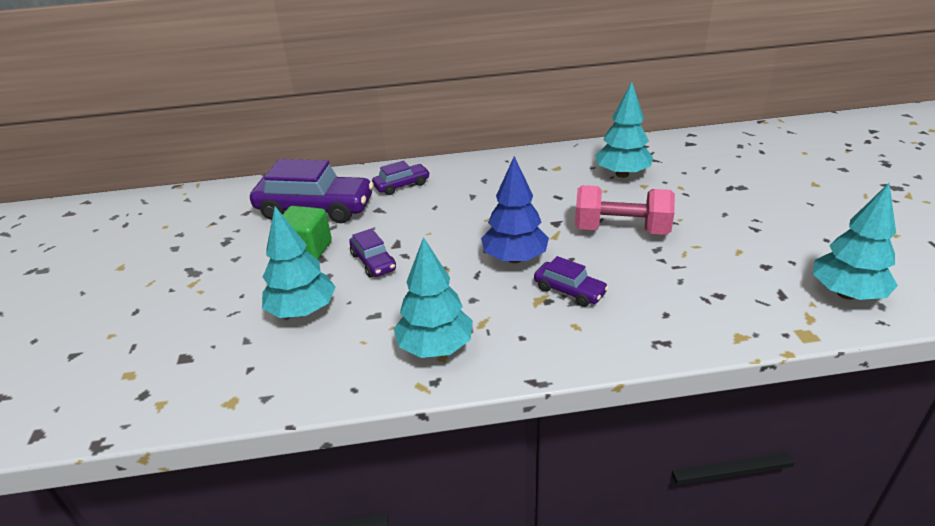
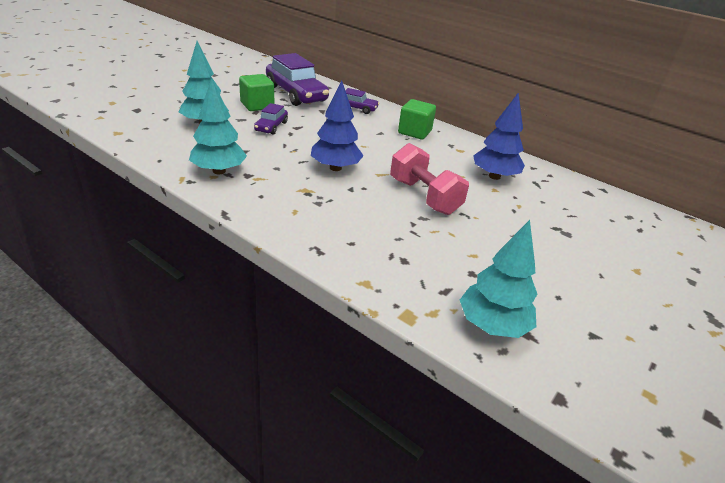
camera: 40 degrees right, 0 degrees up
(494, 175) = (414, 132): none -> green cube
(569, 291) = (327, 197): purple car -> none
(622, 174) = (494, 176): turquoise tree -> blue tree

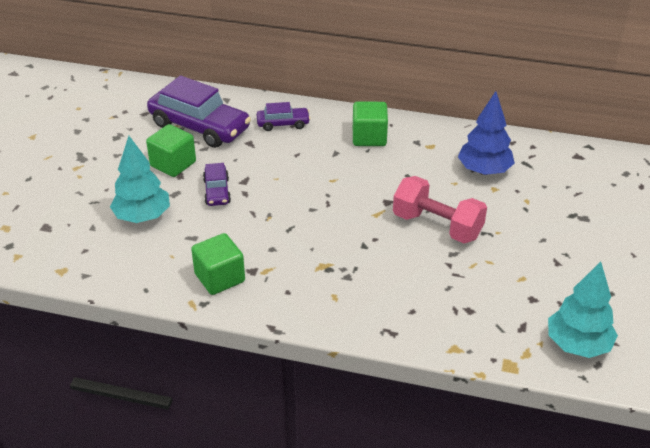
camera: 20 degrees left, 5 degrees up
(219, 171) = (219, 278): turquoise tree -> green cube
(335, 168) = (329, 224): blue tree -> none

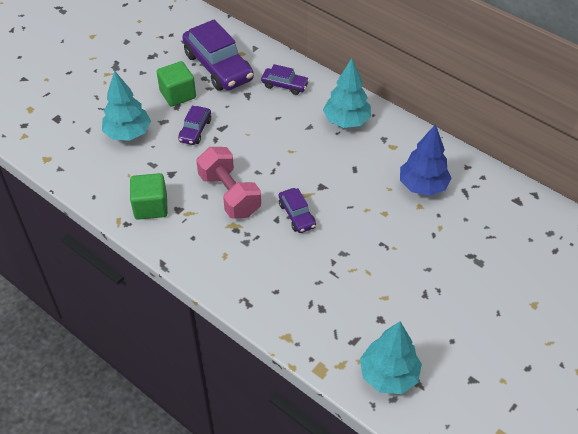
camera: 25 degrees right, 10 degrees up
(369, 137) = (346, 121): green cube -> turquoise tree
(382, 235) = (296, 215): none -> purple car
(437, 226) = (347, 223): pink dumbbell -> pink dumbbell (229, 194)

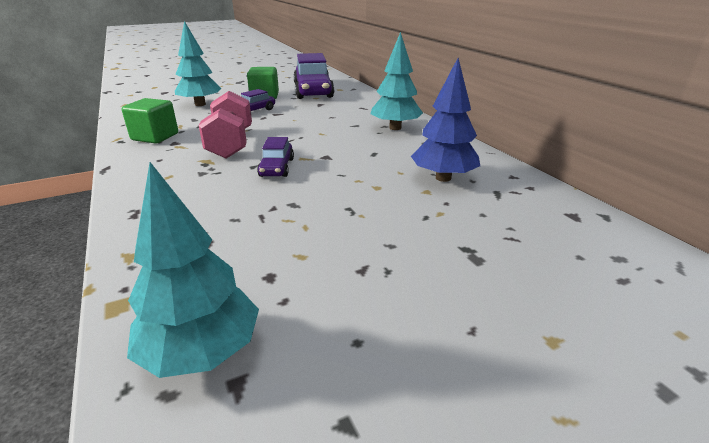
camera: 25 degrees right, 20 degrees down
(285, 85) = (357, 105): purple car -> none

